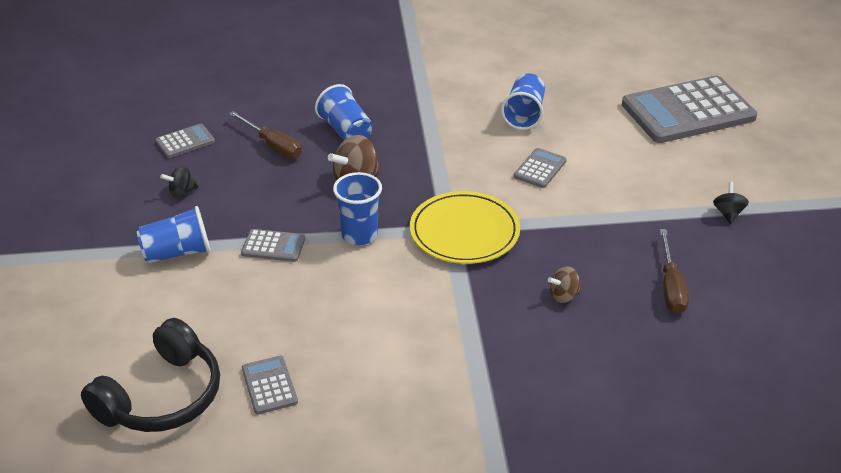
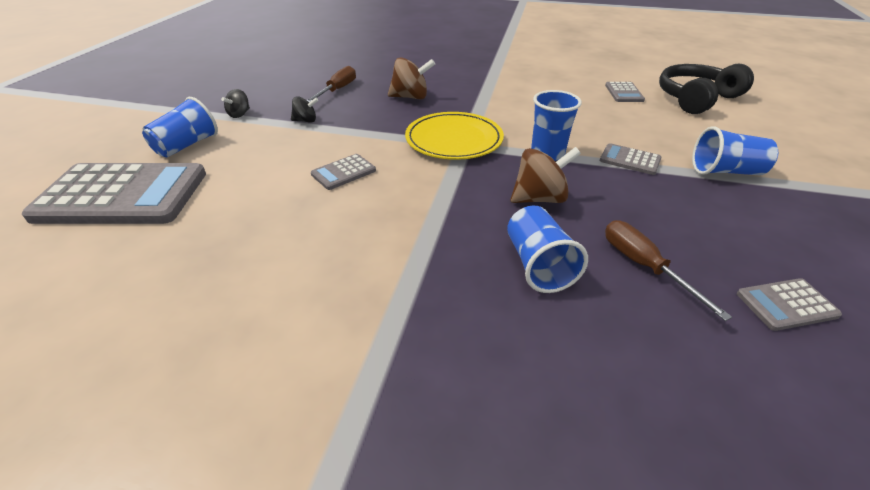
camera: 160 degrees left, 0 degrees up
(182, 192) = (751, 229): black spinning top -> black spinning top (306, 121)
(524, 114) = (296, 234): blue cup -> blue cup (187, 145)
(564, 295) = (410, 97): brown spinning top -> brown spinning top, size x1.71

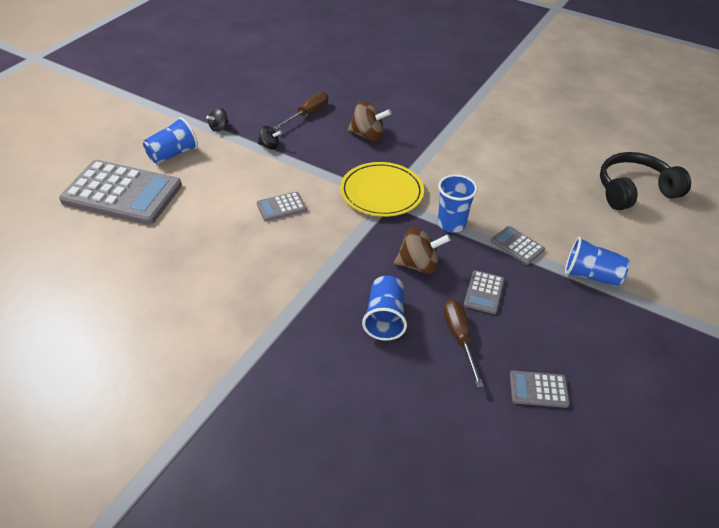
camera: 15 degrees right, 5 degrees up
(624, 93) = (568, 169): grey calculator -> grey calculator (484, 292)

